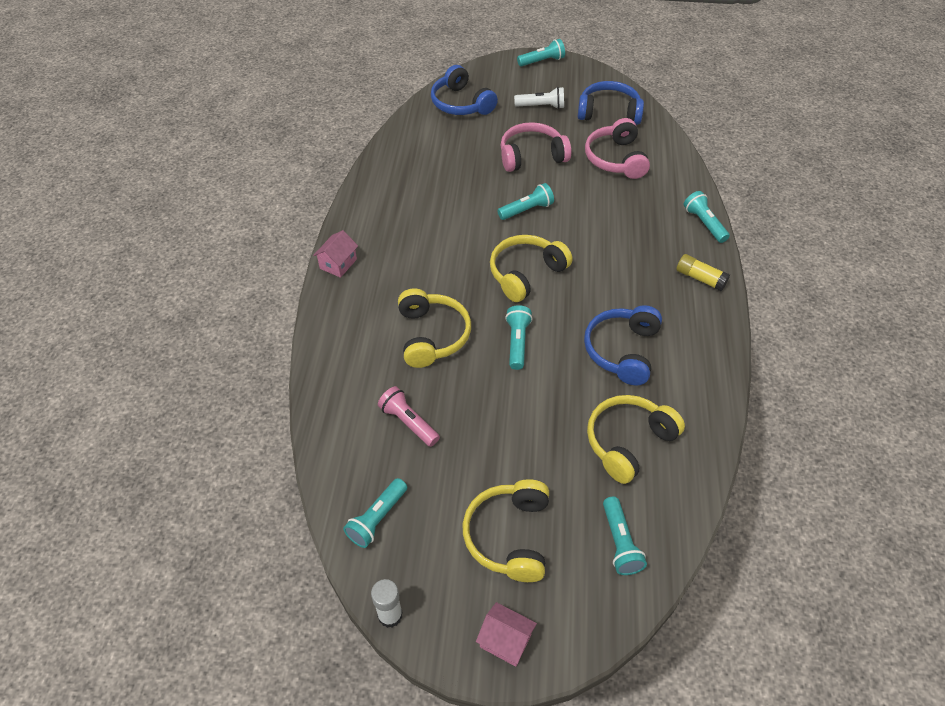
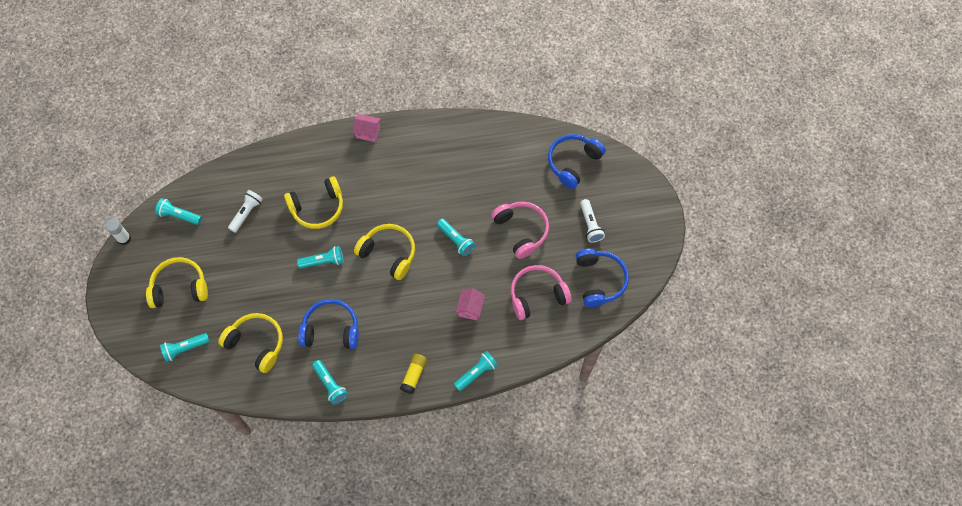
camera: 75 degrees right, 15 degrees up
(408, 422) = (246, 213): pink flashlight -> white flashlight
(505, 641) = (118, 298): pink house -> pink house (470, 308)
(542, 61) = (658, 212): turquoise flashlight -> turquoise flashlight (330, 384)

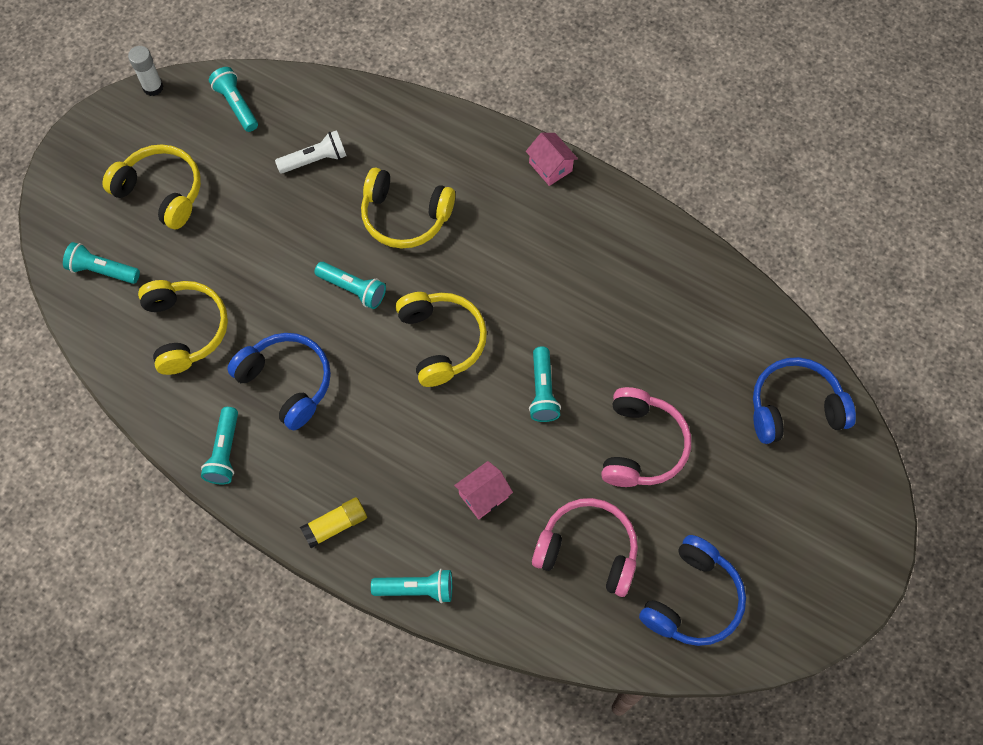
camera: 40 degrees right, 0 degrees up
(590, 225) = (746, 512): white flashlight -> none

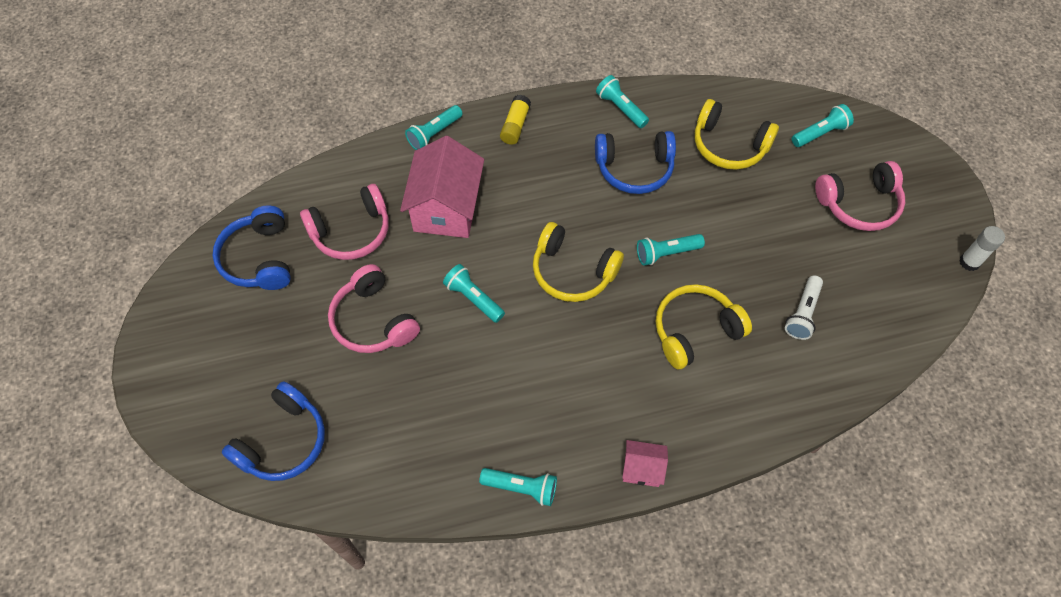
camera: 135 degrees right, 5 degrees down
(161, 192) = (859, 204): yellow headphones -> pink headphones
(236, 105) = (904, 301): turquoise flashlight -> turquoise flashlight (521, 487)
(483, 496) = (446, 208): pink house -> pink house, size x2.04

